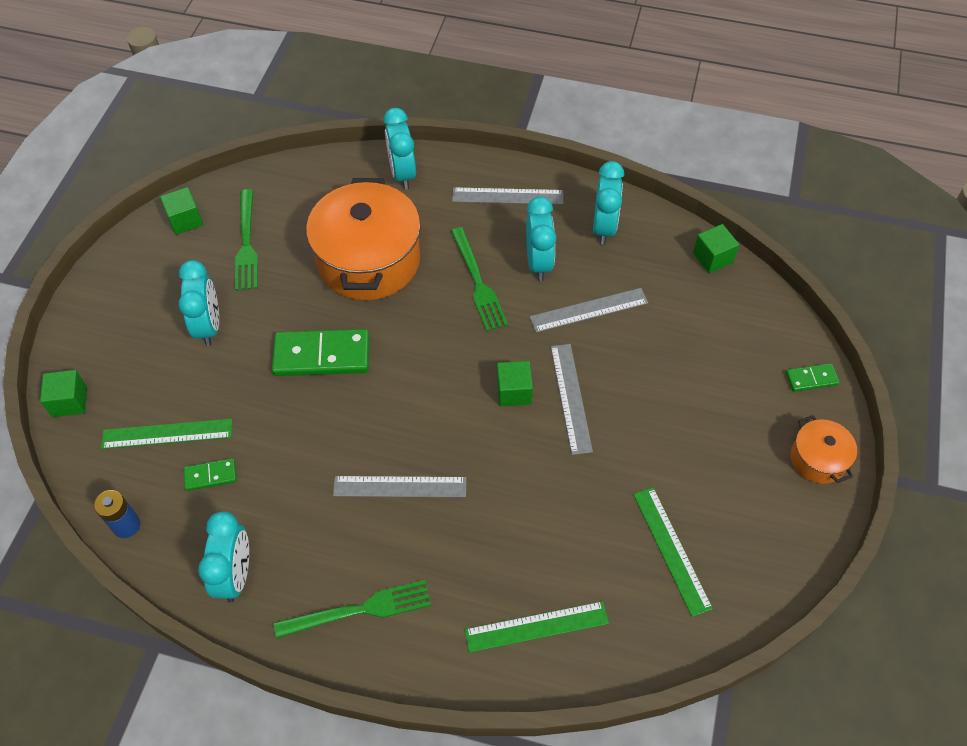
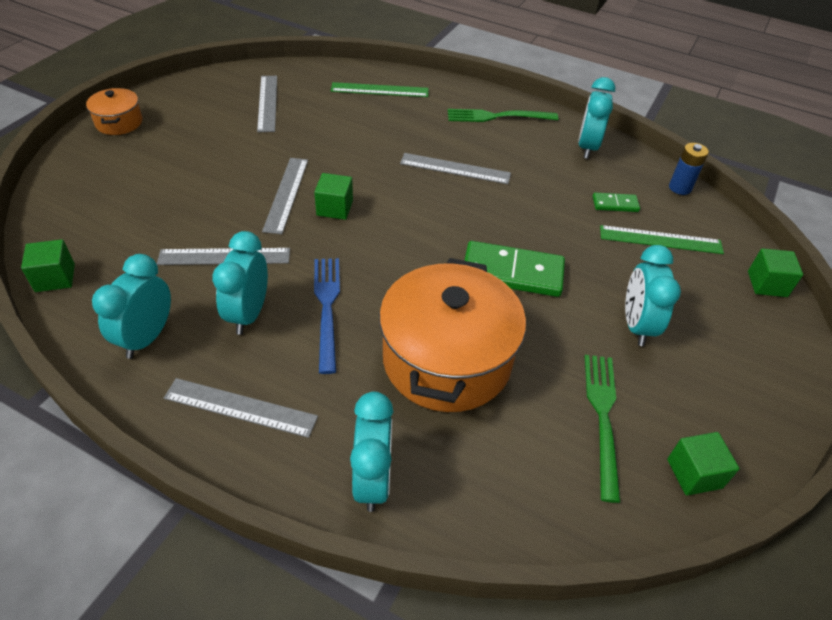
camera: 170 degrees left, 10 degrees down
(478, 283) = (327, 306): green fork -> blue fork
(671, 550) = (267, 103): green ruler -> grey ruler
(811, 378) = (69, 166): green domino -> none

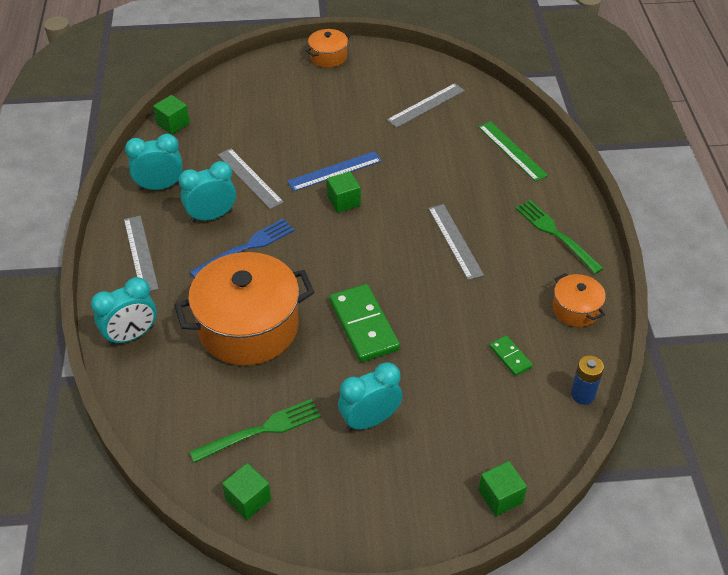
camera: 60 degrees right, 0 degrees up
(286, 194) = (335, 171): grey ruler -> blue ruler
(587, 147) = (575, 309): turquoise clock -> orange pot
(660, 240) = (491, 403): green ruler -> none

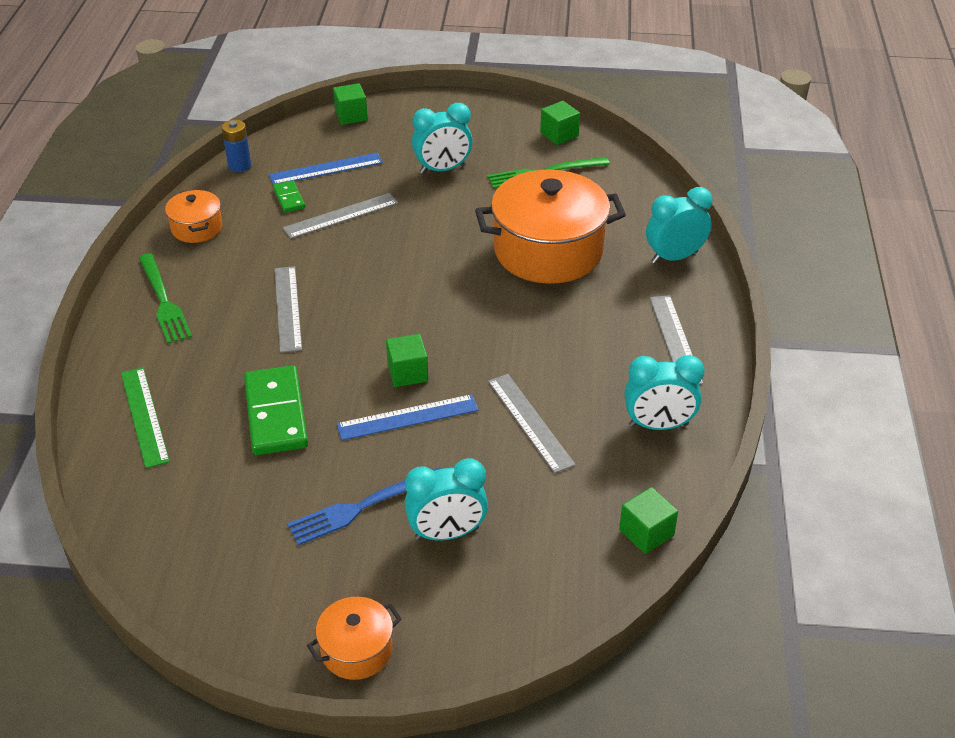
camera: 170 degrees left, 5 degrees down
(211, 216) = (585, 374): turquoise clock -> turquoise clock (447, 533)
(247, 247) = (542, 331): blue fork -> blue fork (361, 508)
(364, 325) = (425, 239): green domino -> green domino (275, 414)
(426, 105) = (228, 513): grey ruler -> grey ruler (341, 216)
(491, 403) = (326, 169): none -> blue ruler

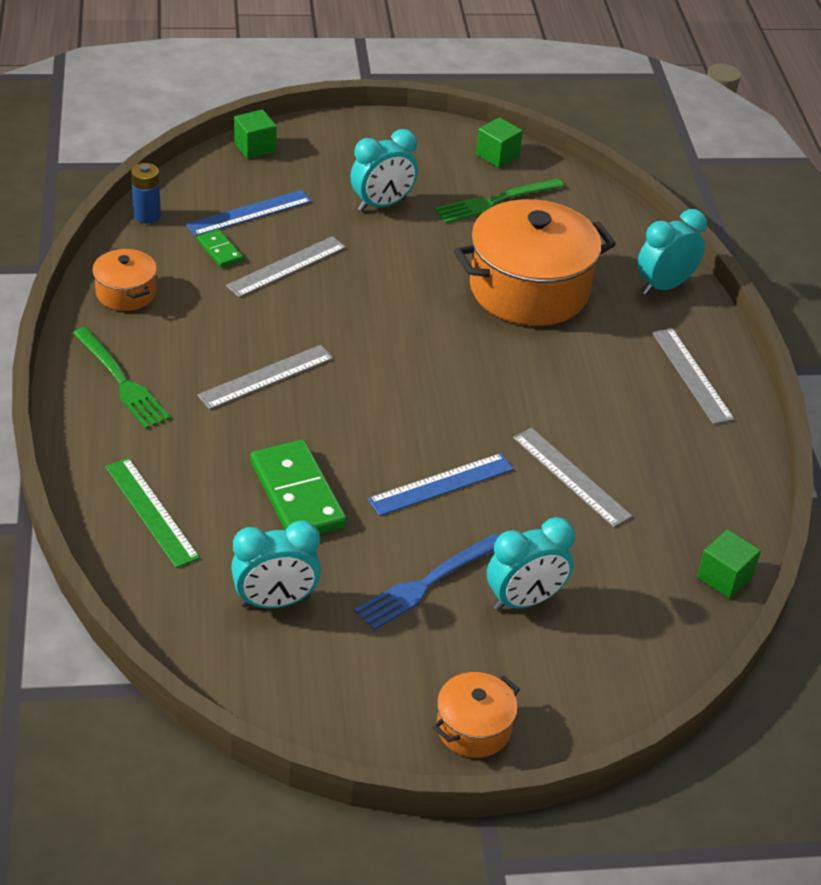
camera: 15 degrees left, 0 degrees up
(288, 308) = (266, 377): grey ruler -> grey ruler turned 75 degrees clockwise
(407, 373) = (424, 436): green cube -> none
(658, 425) = (702, 467): turquoise clock -> turquoise clock (275, 601)

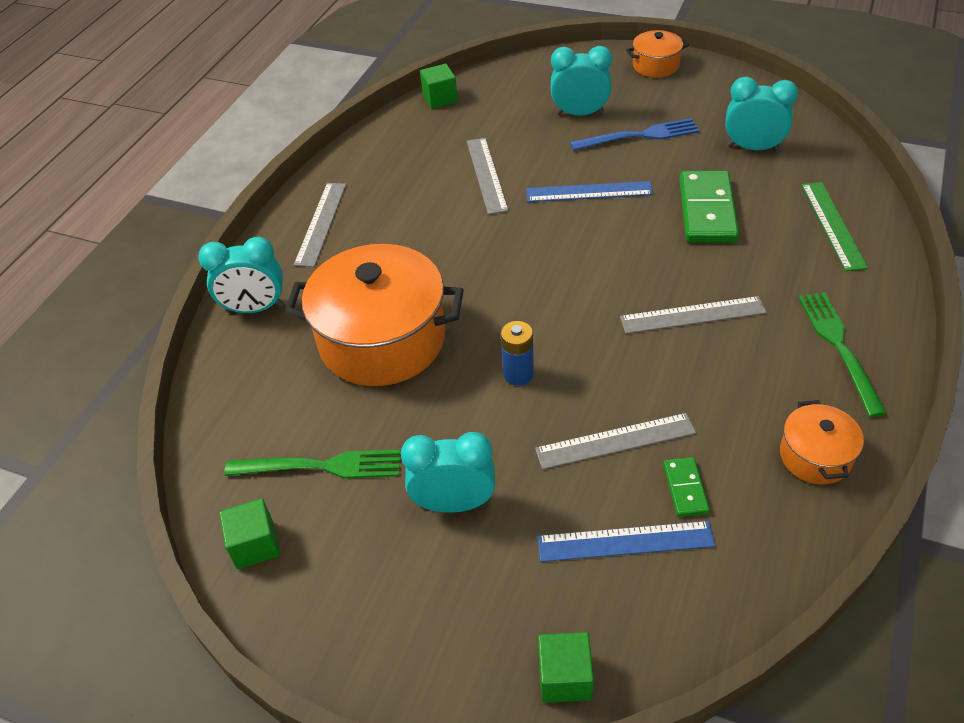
camera: 145 degrees left, 5 degrees up
(147, 216) = (763, 579): blue battery -> blue battery (518, 374)

